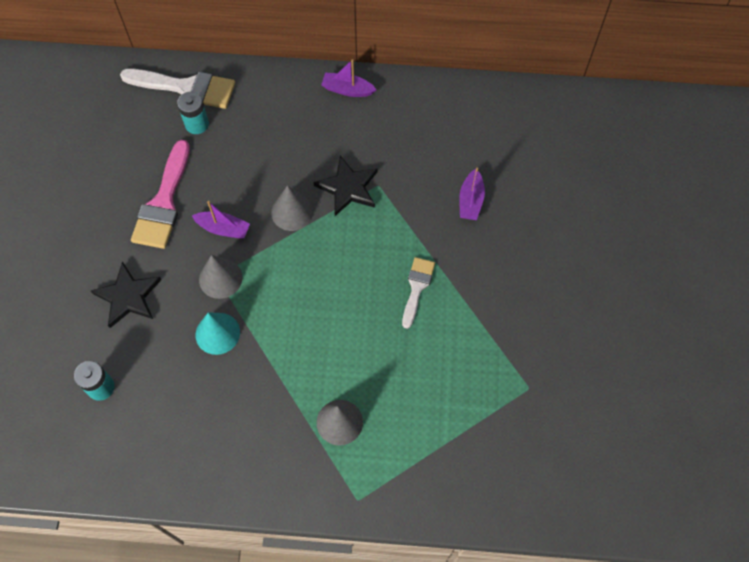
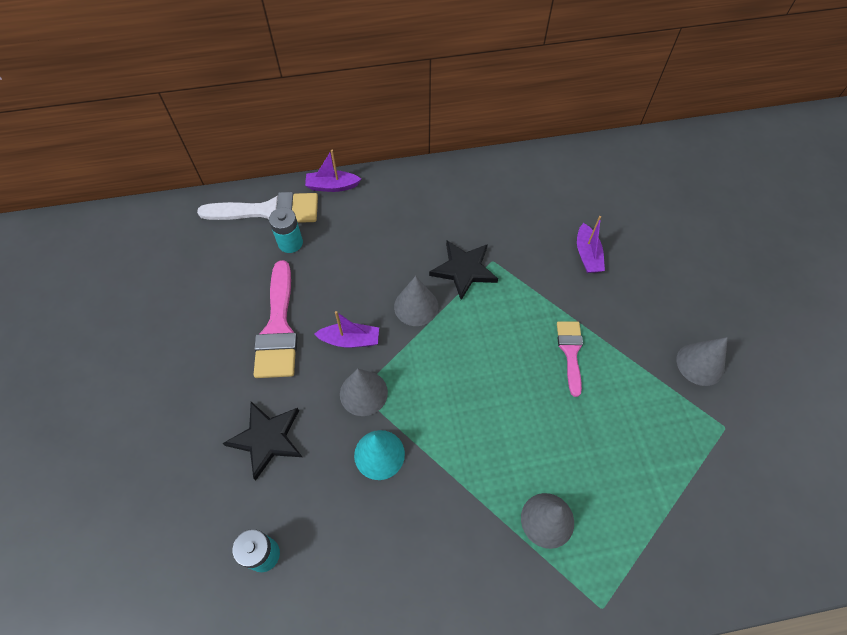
camera: 15 degrees left, 5 degrees down
(347, 90) = (430, 180): purple boat -> purple boat (332, 186)
(417, 287) = (570, 352): white brush -> pink brush
(532, 328) = (700, 364): none -> grey cone

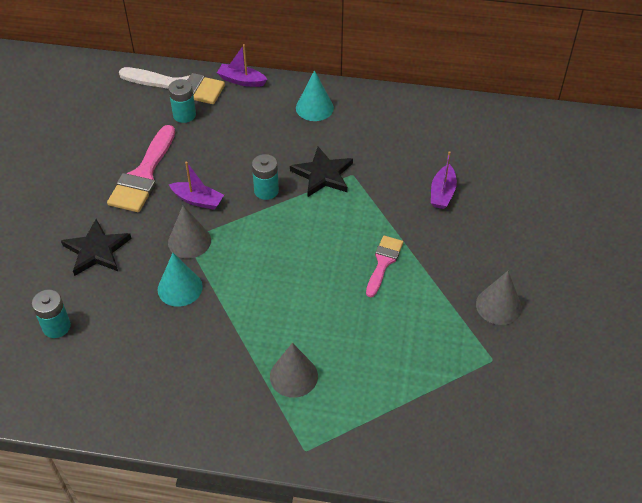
camera: 20 degrees right, 10 degrees down
(416, 306) = (266, 191): grey cone -> turquoise battery
(420, 196) = (314, 108): none -> turquoise cone

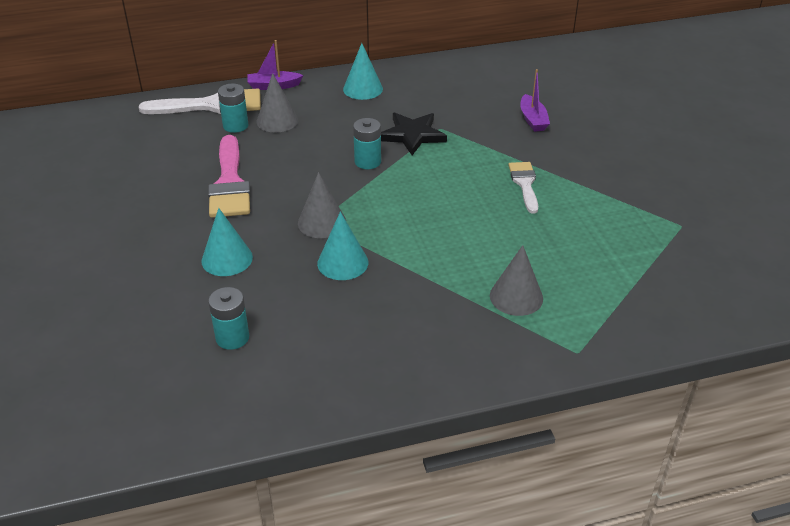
camera: 25 degrees left, 10 degrees down
(96, 250) = (227, 259): black star -> turquoise cone
(198, 200) = (304, 188): purple boat -> none
(383, 262) = (524, 184): pink brush -> white brush
(498, 305) = (651, 185): grey cone -> grey cone (277, 120)

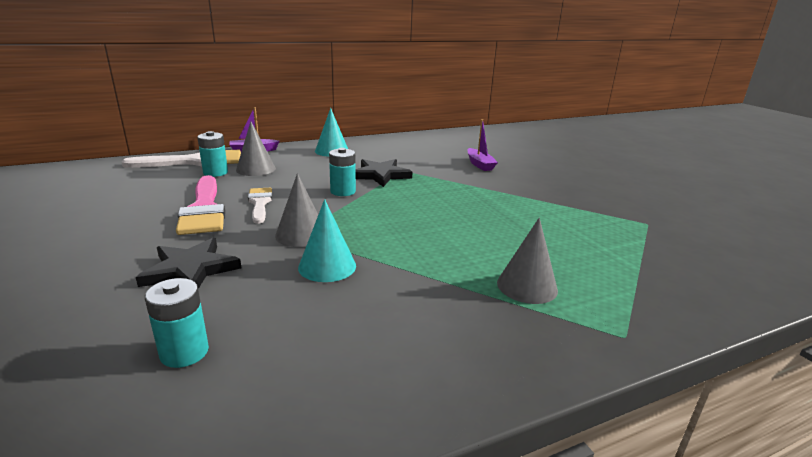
camera: 10 degrees left, 15 degrees down
(227, 259) = (190, 269): turquoise cone -> black star
(524, 184) = (492, 201): white brush -> white brush (260, 203)

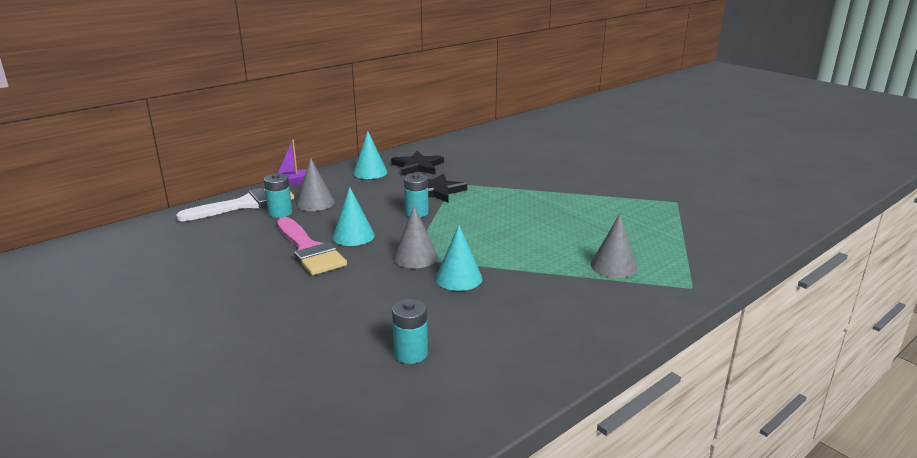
camera: 15 degrees left, 0 degrees up
(190, 269) = (353, 300): black star -> black star (418, 166)
(260, 203) = (353, 236): white brush -> turquoise cone
(479, 164) = (516, 167): purple boat -> none

